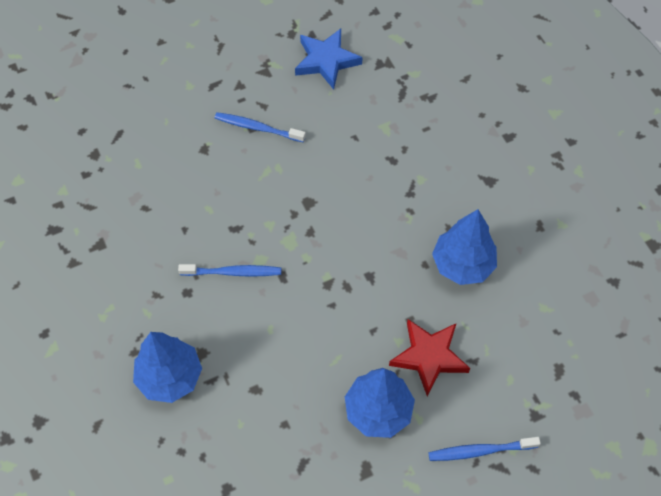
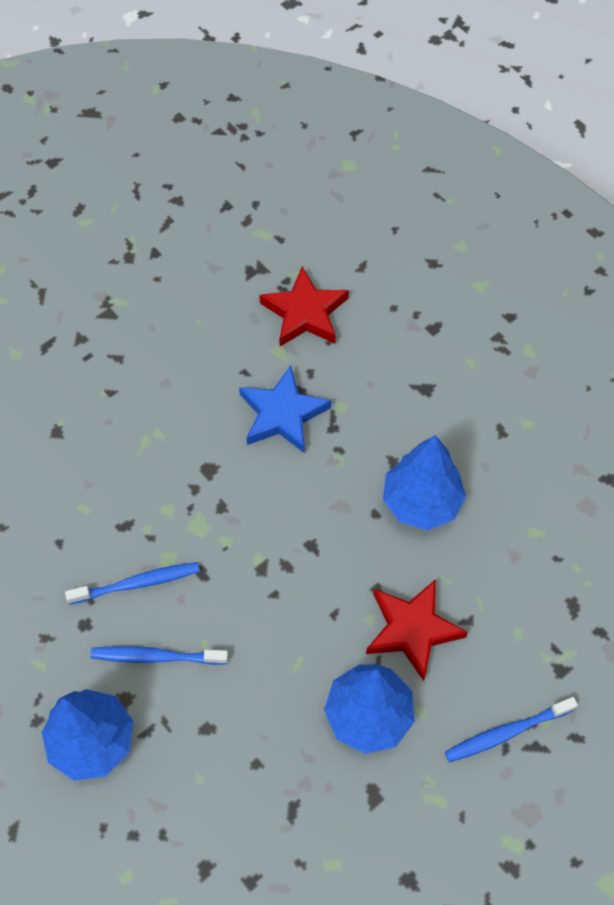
camera: 15 degrees left, 0 degrees up
(258, 128) = (119, 388): blue toothbrush -> blue toothbrush (156, 656)
(326, 61) = (182, 282): blue star -> blue star (282, 414)
(412, 103) = (305, 313): none -> red star

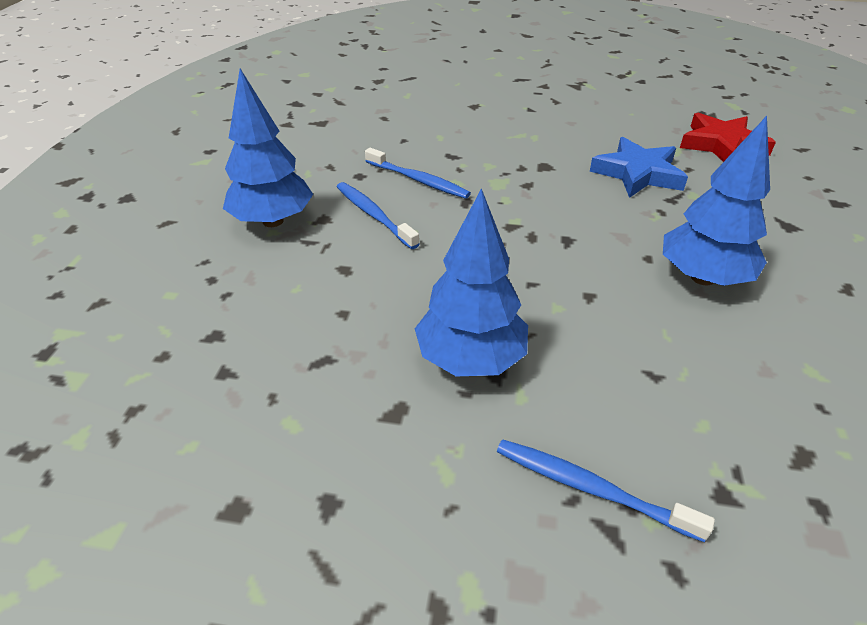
camera: 50 degrees right, 20 degrees down
(412, 630) = (588, 340): red star -> none

